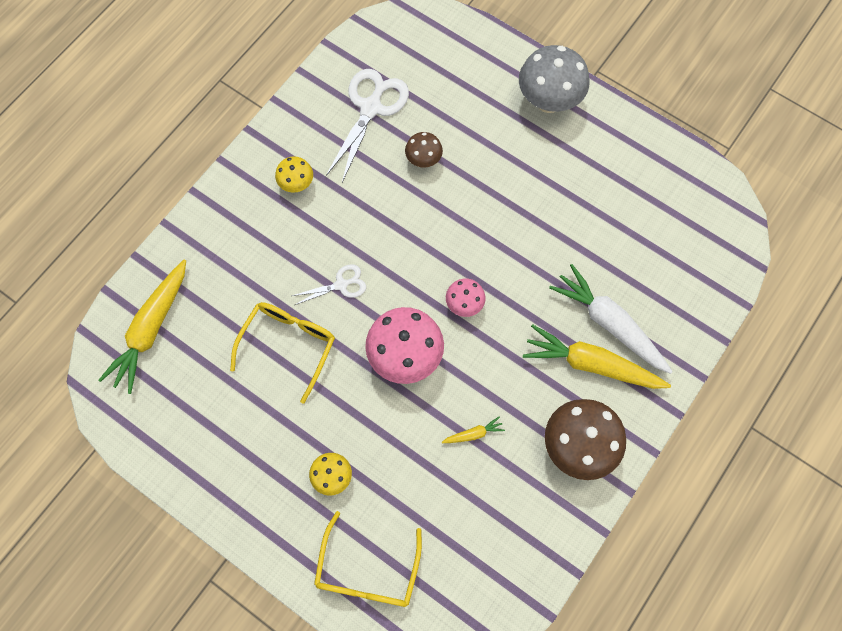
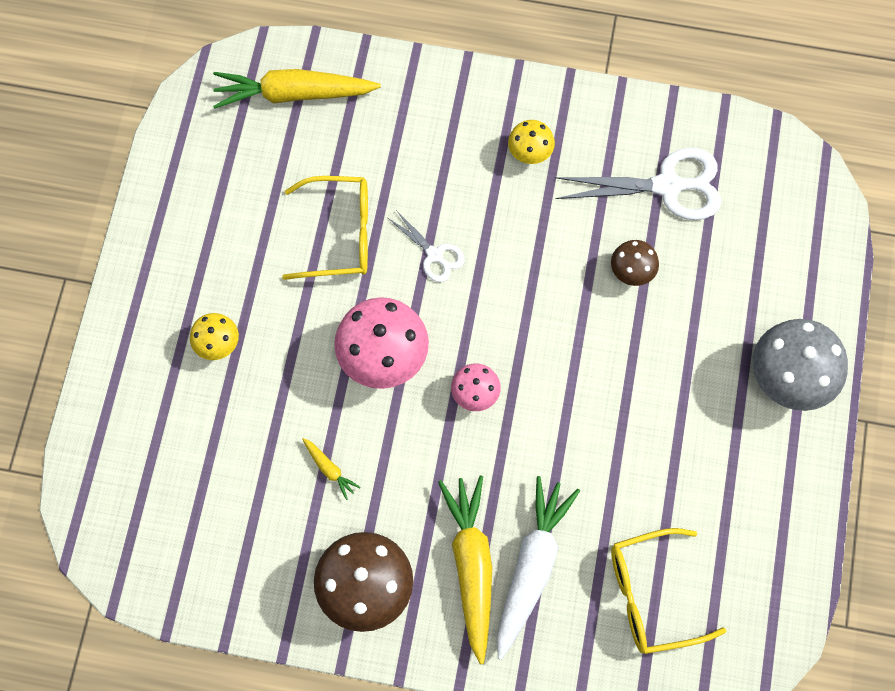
camera: 65 degrees right, 0 degrees up
(367, 572) = (134, 425): yellow glasses -> yellow glasses (651, 596)

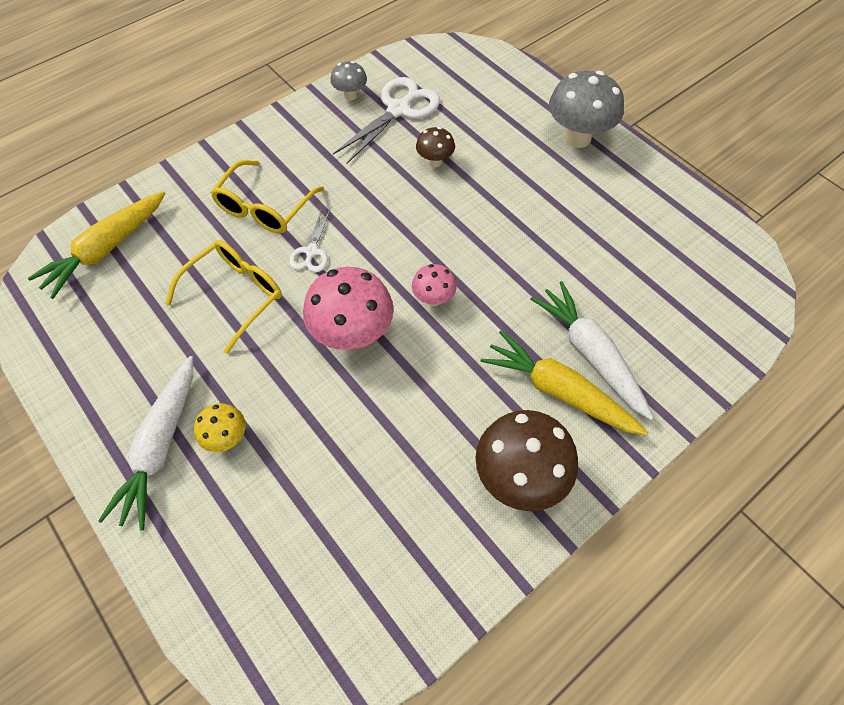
camera: 50 degrees left, 10 degrees down
(172, 305) = (160, 447): none -> white carrot
(329, 469) = (401, 432): yellow carrot -> none
(434, 255) = (311, 252): white scissors -> white scissors turned 105 degrees clockwise
(530, 154) = (302, 157): yellow mushroom -> none
(644, 127) = (350, 95): none -> grey mushroom
(651, 596) = (666, 299): yellow glasses -> yellow glasses (264, 208)

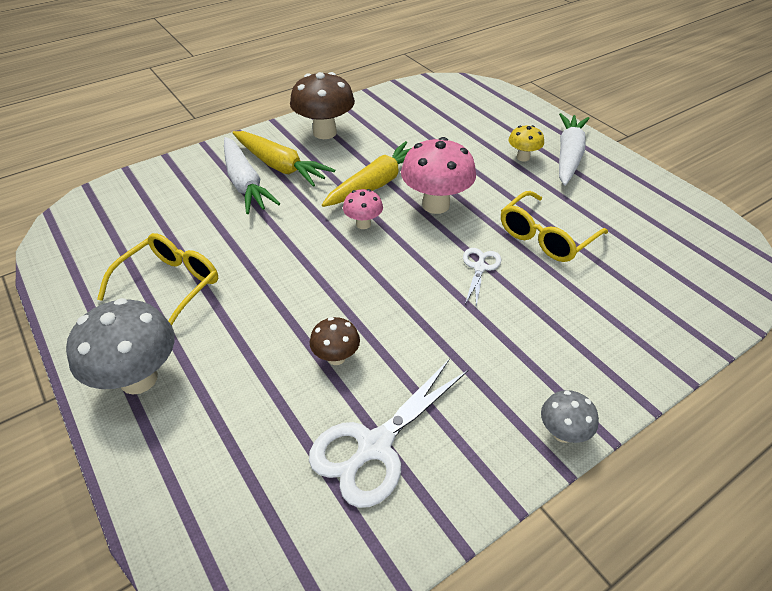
camera: 175 degrees left, 15 degrees down
(106, 250) = (696, 282): yellow carrot -> yellow carrot (376, 184)
(264, 208) = (540, 314): yellow glasses -> yellow glasses (170, 285)
(350, 95) = (449, 482): grey mushroom -> grey mushroom (562, 433)

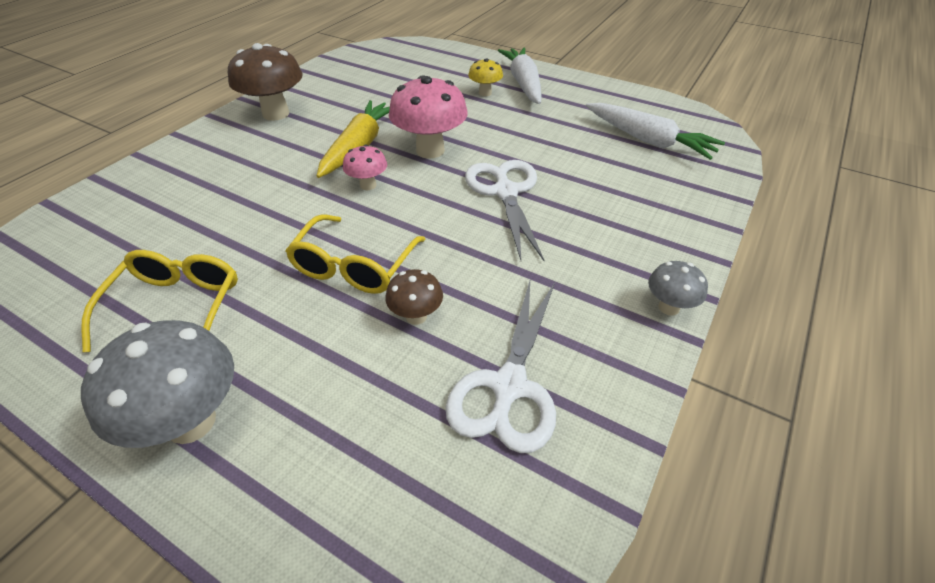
camera: 25 degrees left, 0 degrees up
(245, 184) = (212, 181): white carrot -> white carrot (648, 140)
(280, 166) = (244, 155): yellow carrot -> none
(479, 267) = (505, 192): white scissors -> white scissors, size x1.85
(545, 237) = (547, 151): yellow glasses -> yellow glasses (354, 267)

